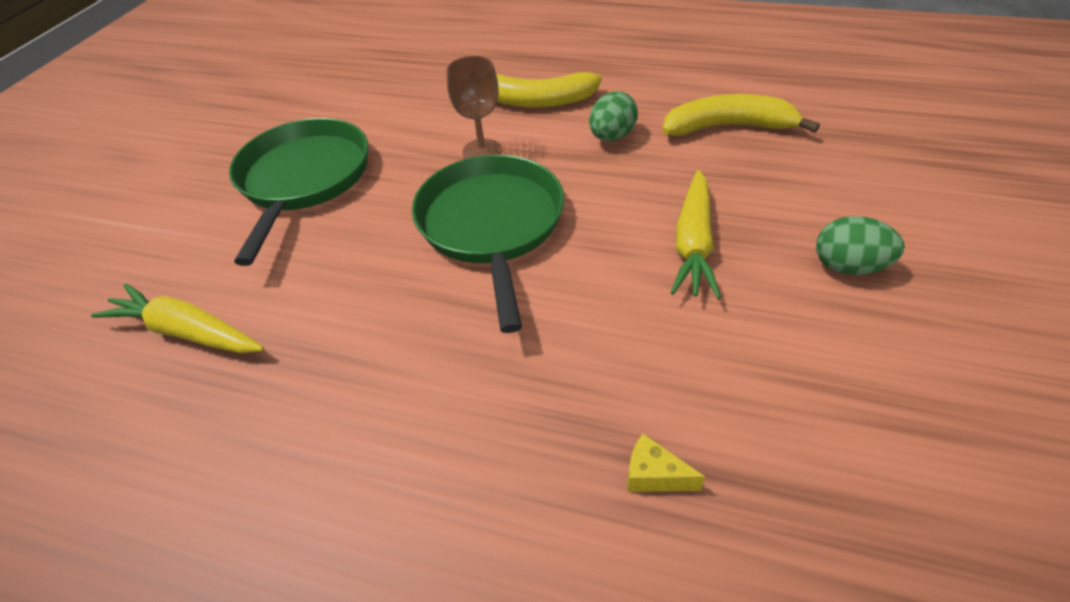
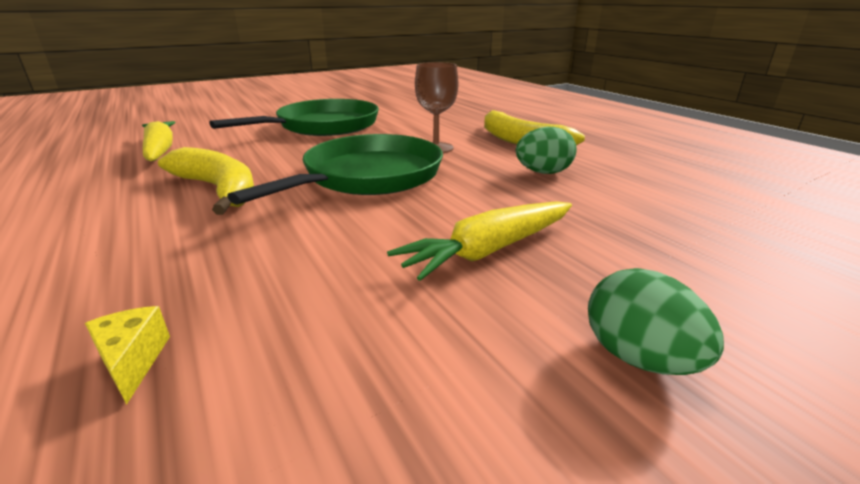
camera: 40 degrees right, 20 degrees down
(728, 127) = (671, 205): yellow banana -> yellow banana (219, 189)

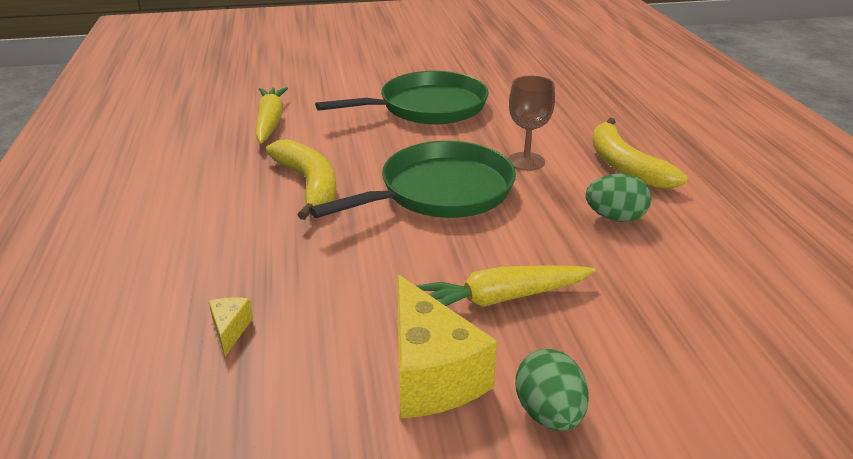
camera: 20 degrees right, 5 degrees up
(462, 348) = (431, 374): none -> yellow cheese

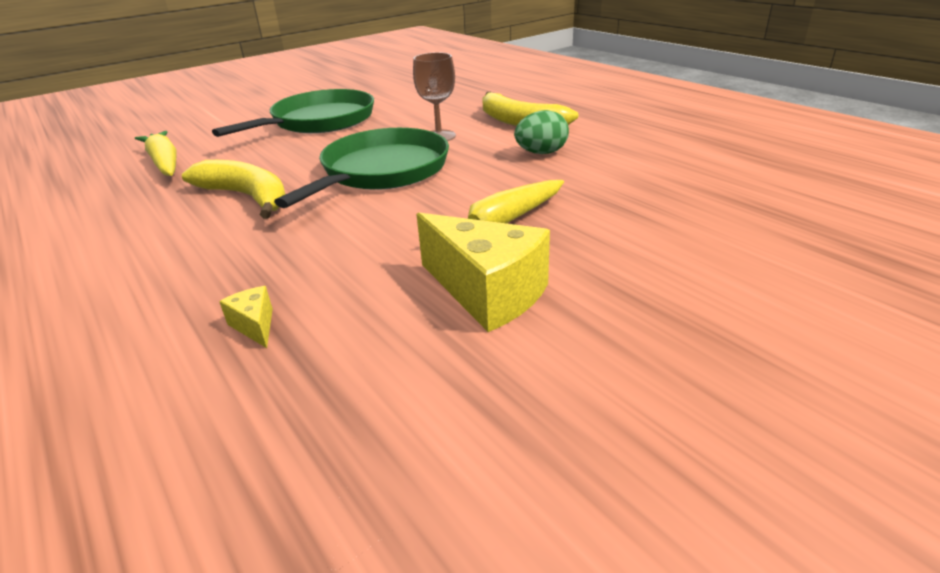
camera: 25 degrees left, 0 degrees up
(548, 413) = (607, 285): green egg -> none

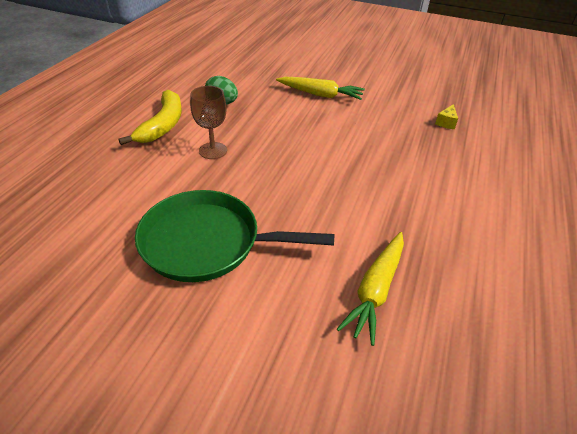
camera: 125 degrees left, 10 degrees up
(247, 197) = (373, 190): yellow banana -> none
(382, 171) = (291, 151): green pan -> none
(487, 292) = (370, 85): yellow cheese -> none

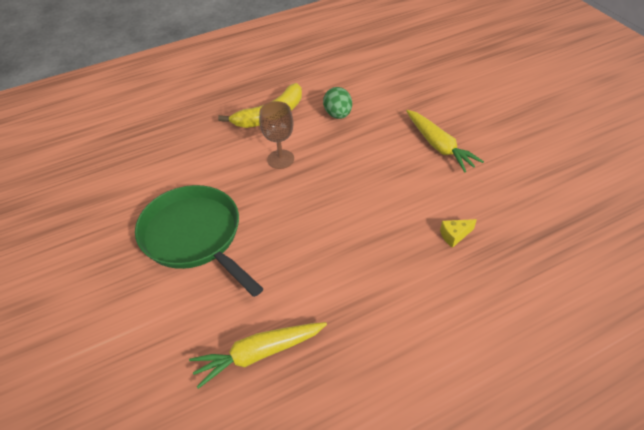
camera: 45 degrees right, 5 degrees up
(446, 123) = (537, 245): yellow cheese -> yellow cheese (454, 235)

